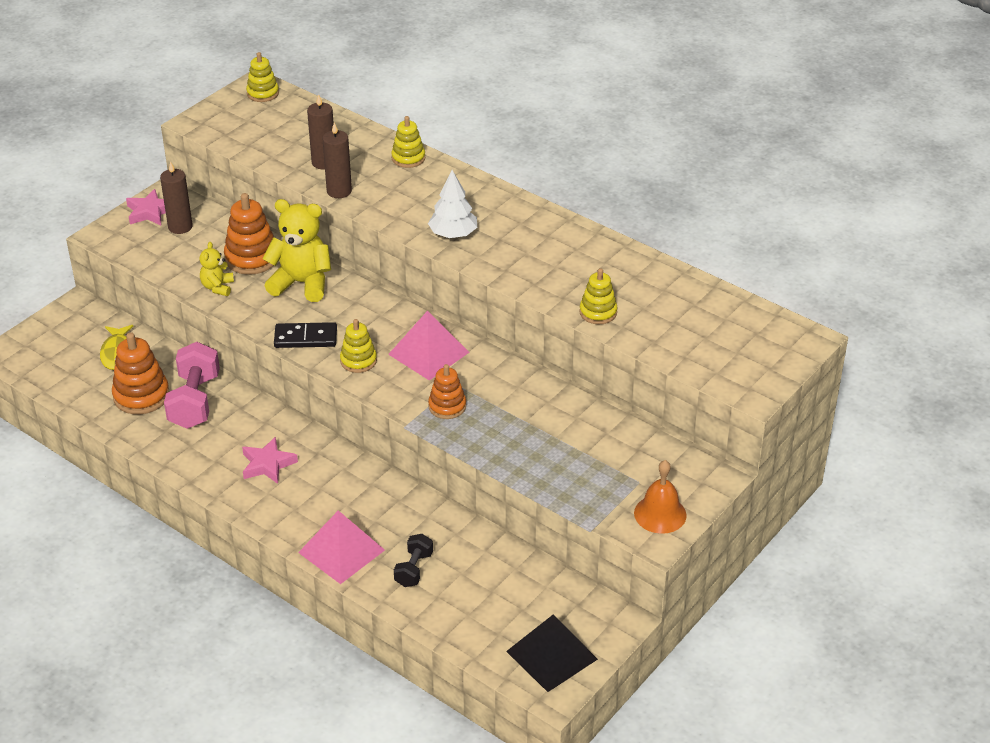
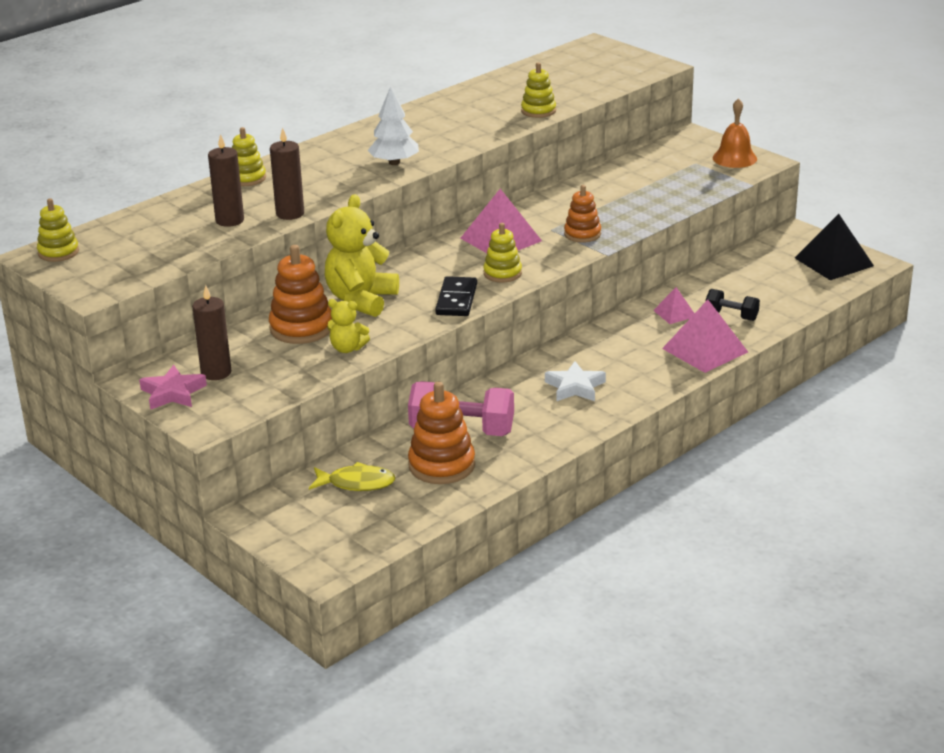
camera: 80 degrees left, 10 degrees down
(267, 464) = (575, 387): pink star -> white star
(414, 526) = (674, 313): none -> pink pyramid

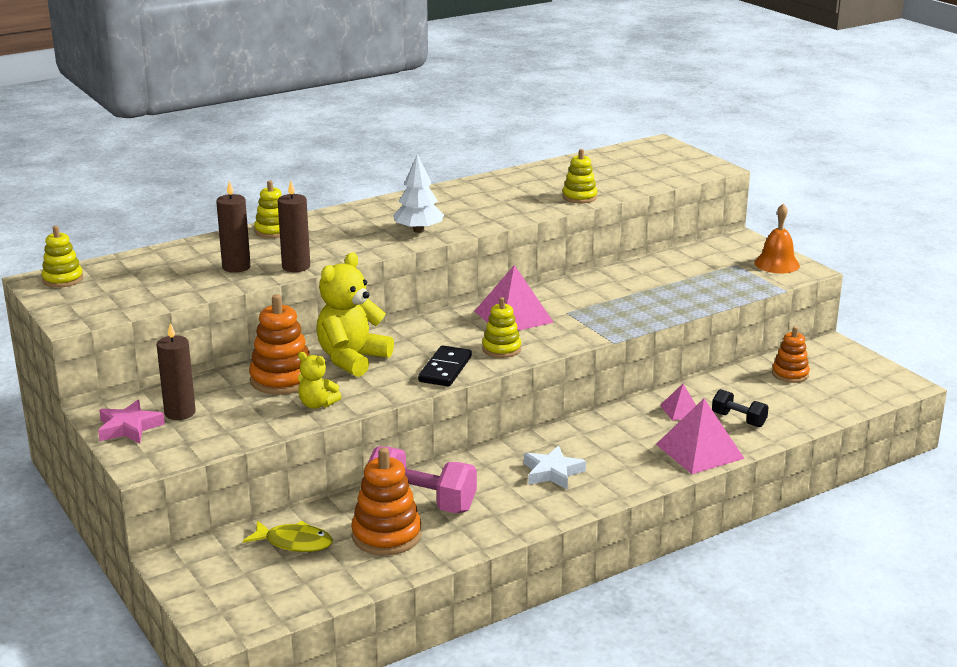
camera: 10 degrees right, 5 degrees down
(582, 234) = (596, 320): orange stacking toy -> orange stacking toy (790, 374)
(833, 262) = (862, 378): black pyramid -> none

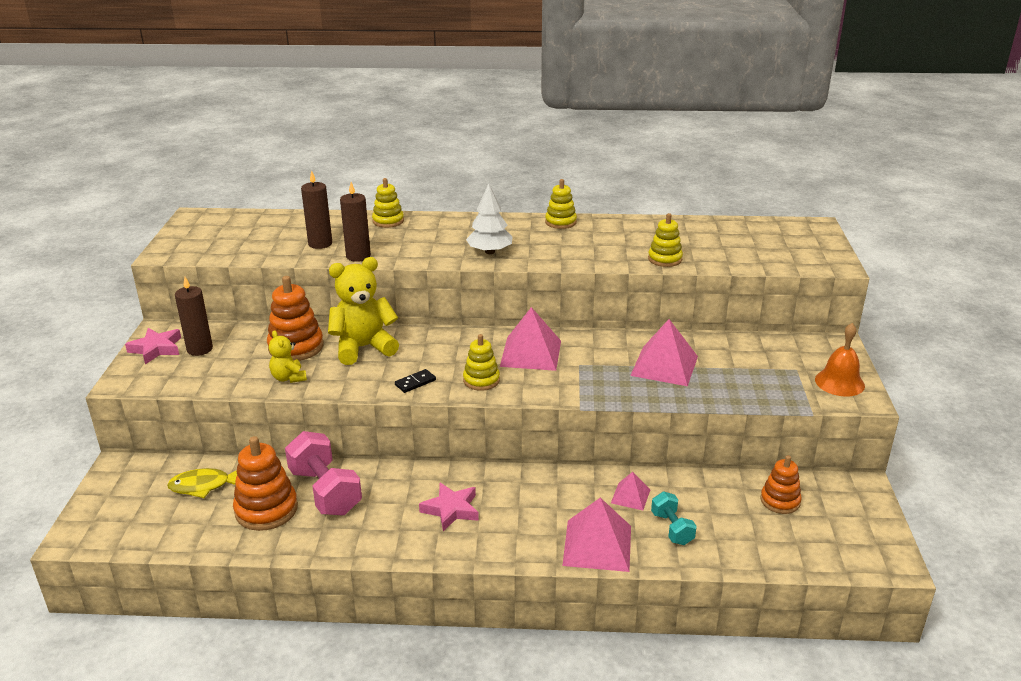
camera: 35 degrees right, 5 degrees up
(63, 279) = (207, 219): yellow stacking toy -> yellow stacking toy (560, 222)
(294, 543) = (204, 486): yellow fish -> yellow fish turned 120 degrees clockwise
(445, 369) = (415, 382): black domino -> black domino, size x0.60
(552, 472) = (451, 509): white star -> pink star
(635, 292) = (664, 365): none -> pink pyramid
(738, 420) = (672, 528): black dumbbell -> turquoise dumbbell

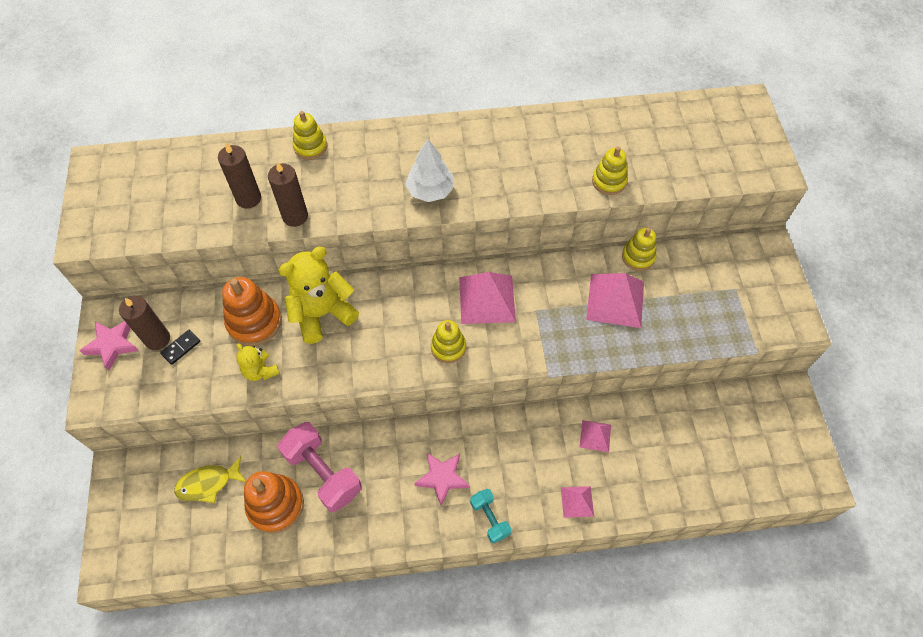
camera: 10 degrees left, 30 degrees up
(415, 382) = (386, 360): black domino -> black domino (181, 348)
(560, 222) = (492, 127): yellow stacking toy -> yellow stacking toy (638, 257)
(597, 545) = (577, 501): pink pyramid -> pink pyramid, size x0.54
(672, 528) = (636, 470): turquoise dumbbell -> turquoise dumbbell (490, 518)
(780, 501) = (722, 421): orange stacking toy -> none
(839, 382) = (776, 302): orange bell -> none

